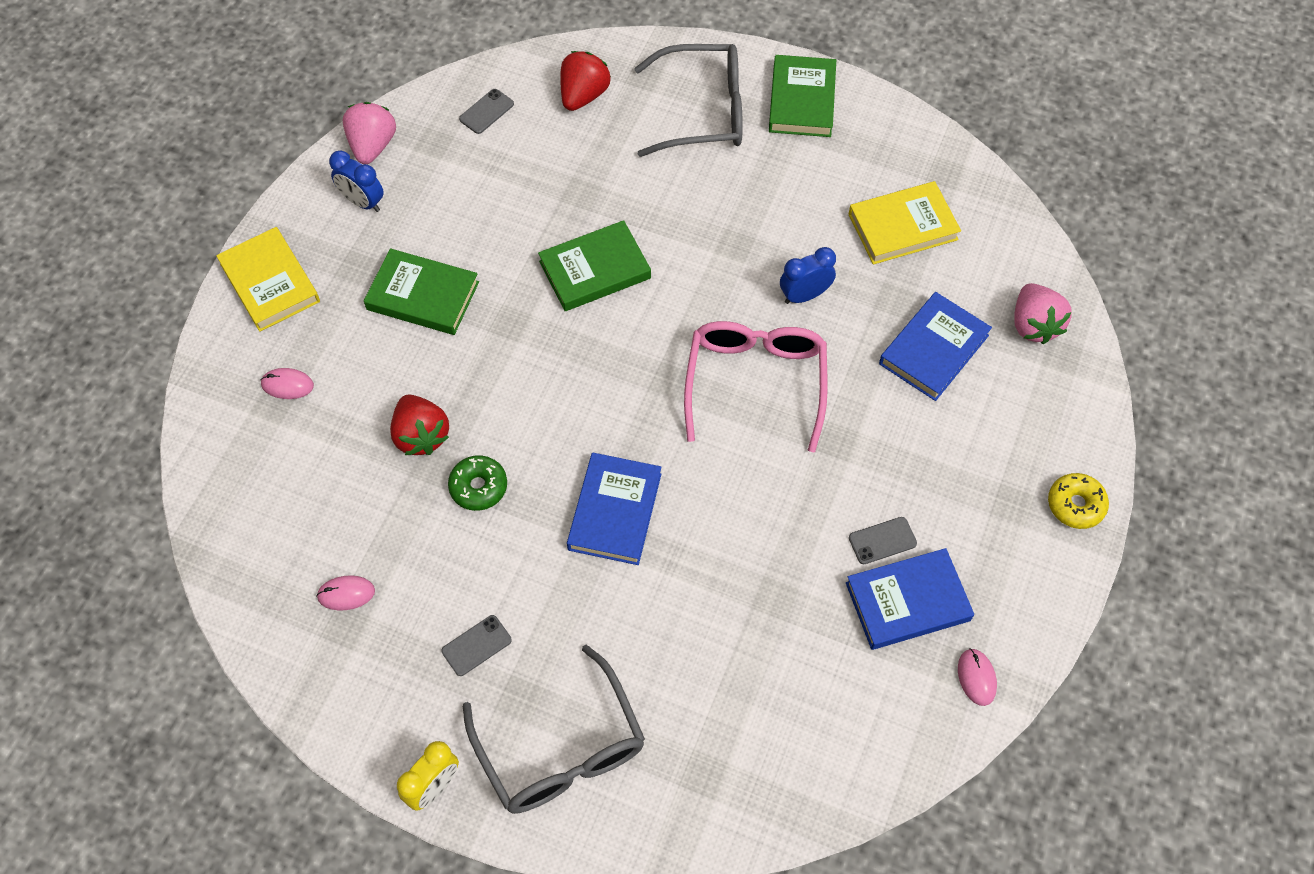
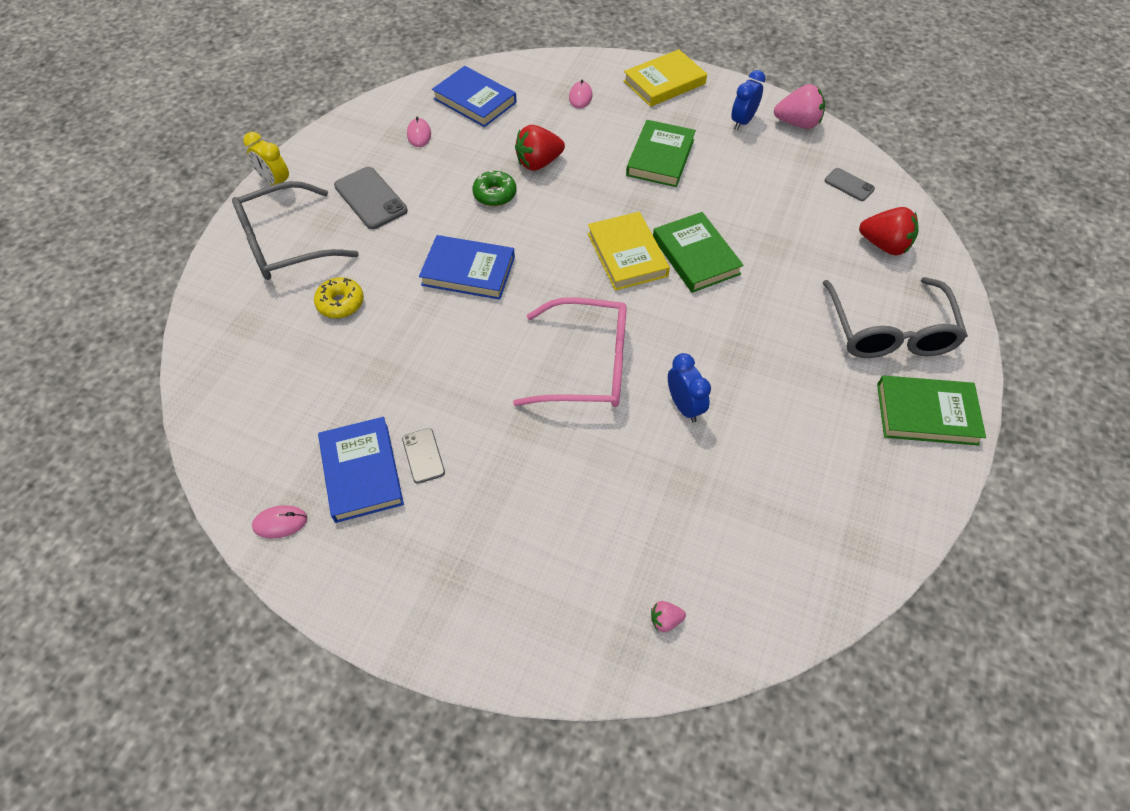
camera: 90 degrees right, 5 degrees down
(476, 645) = (370, 198): grey phone -> grey phone, size x1.73
(902, 227) = (779, 497): yellow book -> yellow book (627, 254)
(933, 349) = (629, 515): blue book -> blue book (475, 100)
(1034, 325) = (665, 620): pink strawberry -> pink strawberry, size x0.48
(1075, 505) = (444, 637): yellow donut -> yellow donut (340, 303)

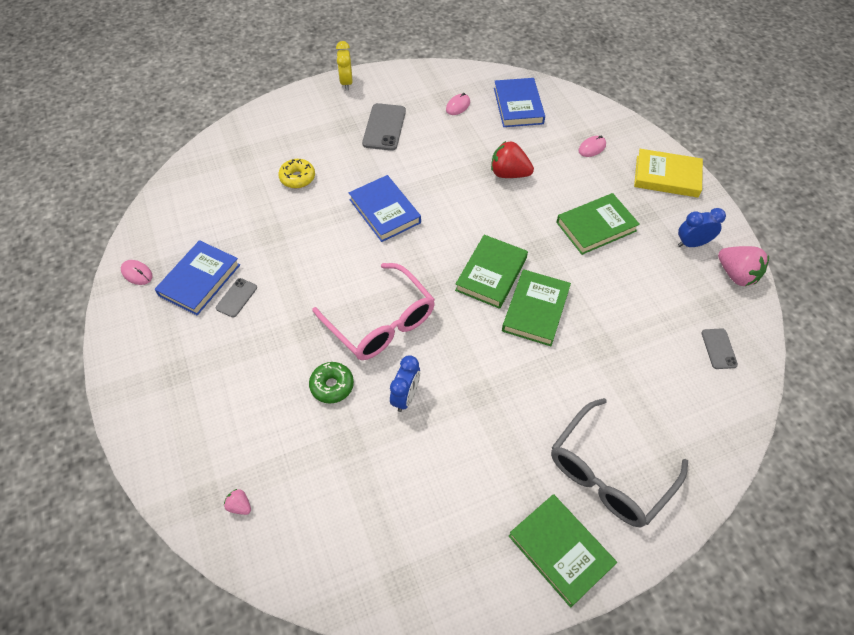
camera: 45 degrees right, 0 degrees up
(287, 243) = (311, 123): grey glasses -> none
(495, 194) = (457, 175): green donut -> green donut (332, 386)
(627, 254) = (491, 274): yellow book -> green book
(884, 245) = (688, 413): red strawberry -> none

